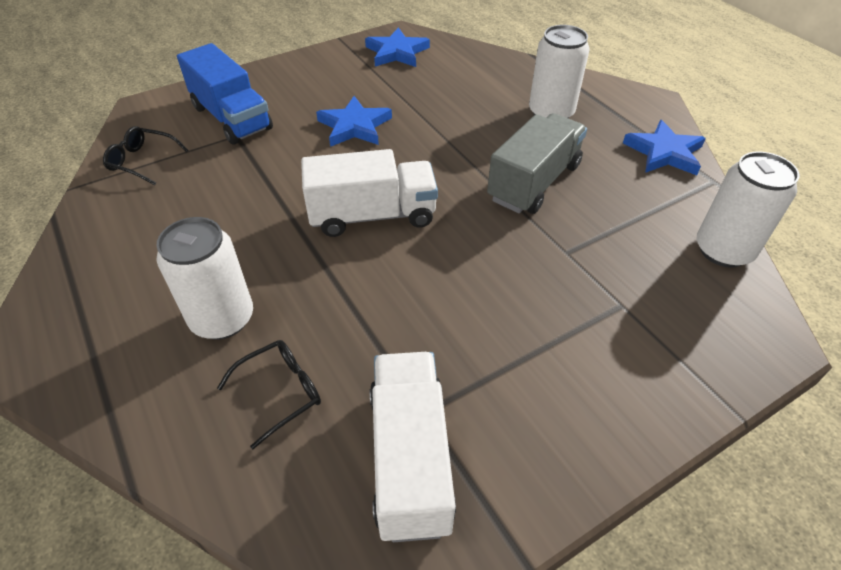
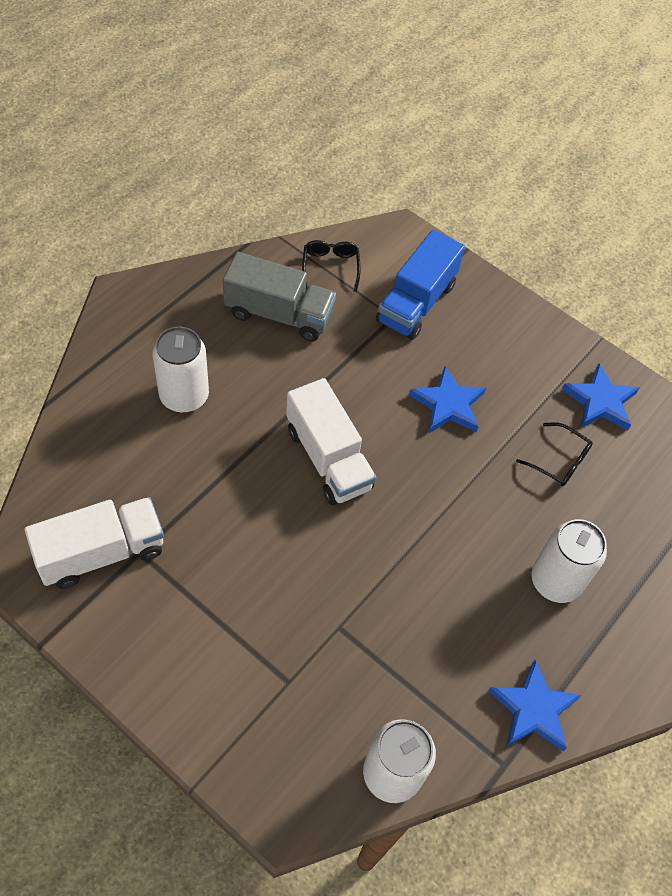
camera: 65 degrees right, 10 degrees up
(280, 392) = (132, 457): black glasses -> black glasses (559, 461)
(534, 182) = (427, 583): grey truck -> grey truck (279, 314)

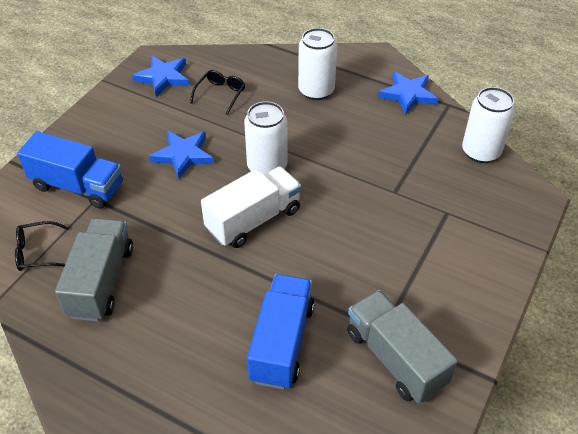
camera: 95 degrees left, 10 degrees down
(101, 552) = (395, 358): white truck -> grey truck
(156, 453) = (281, 343): none -> blue truck
(184, 396) = (213, 336): white can -> white can (267, 167)

